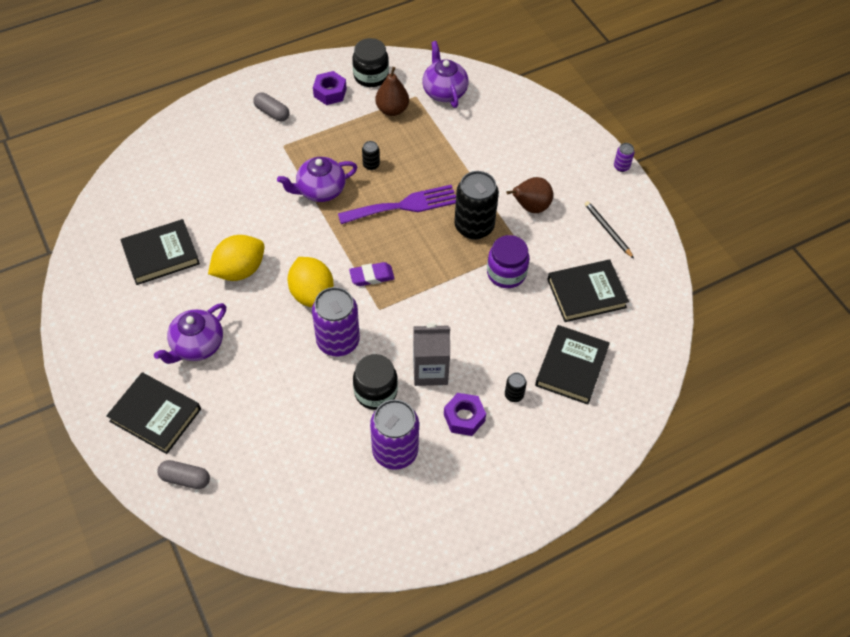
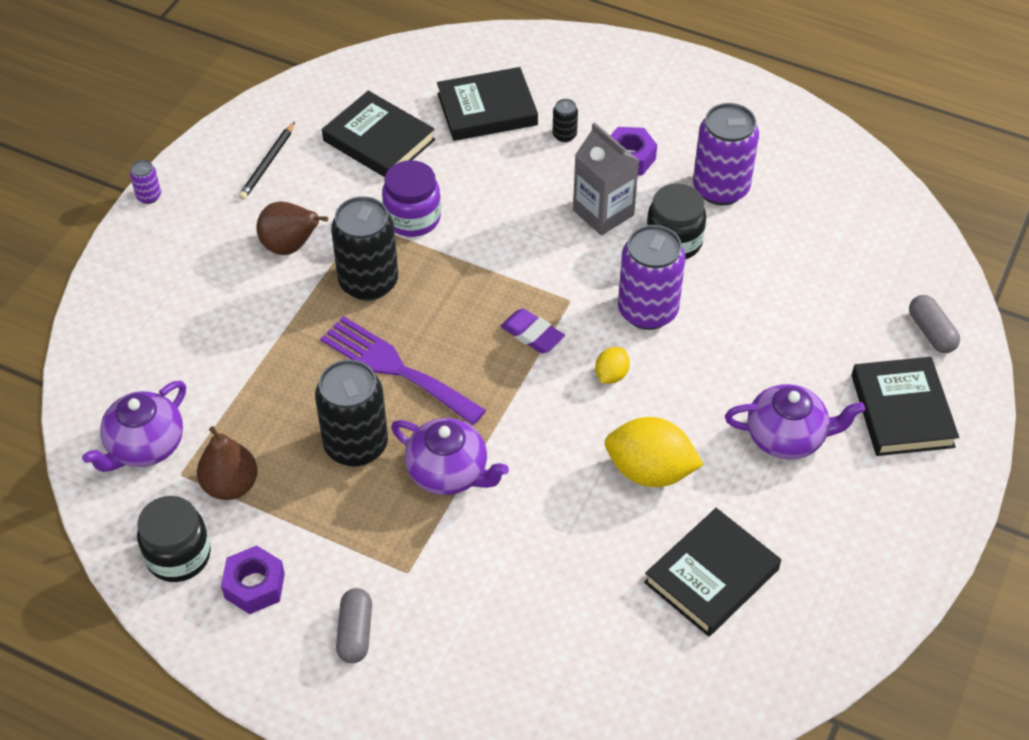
camera: 125 degrees left, 5 degrees down
(161, 255) = (712, 576): black book -> black book turned 75 degrees counterclockwise
(312, 294) = (611, 375): yellow lemon -> yellow lemon, size x0.50
(371, 165) = (356, 445): black can -> black can, size x2.28

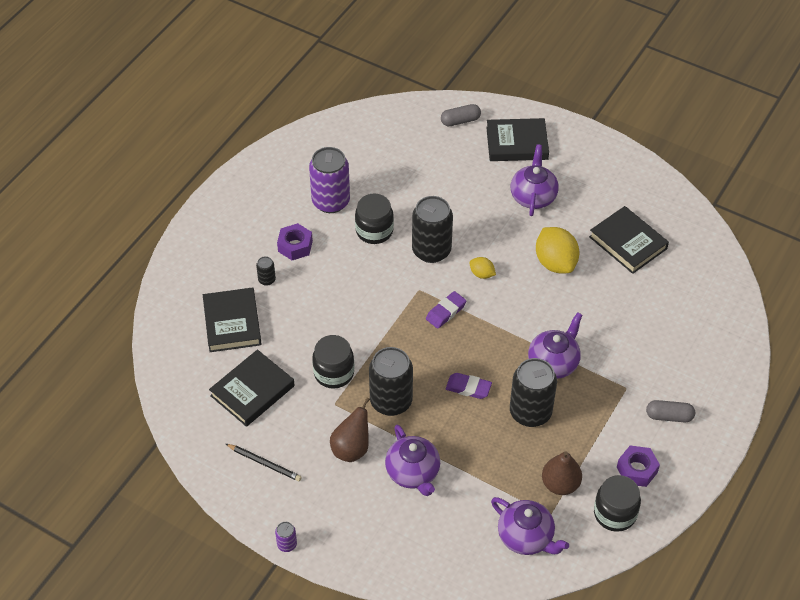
camera: 85 degrees left, 0 degrees up
(252, 314) = (413, 473): none -> purple teapot
(396, 368) = (468, 388): purple fork -> purple eraser
(412, 218) = (334, 373): purple jar -> black jar
(603, 213) = (344, 265): grey carton -> none
(647, 311) = (431, 250): purple can -> black can
(650, 471) = (555, 263): yellow lemon -> yellow lemon turned 45 degrees counterclockwise

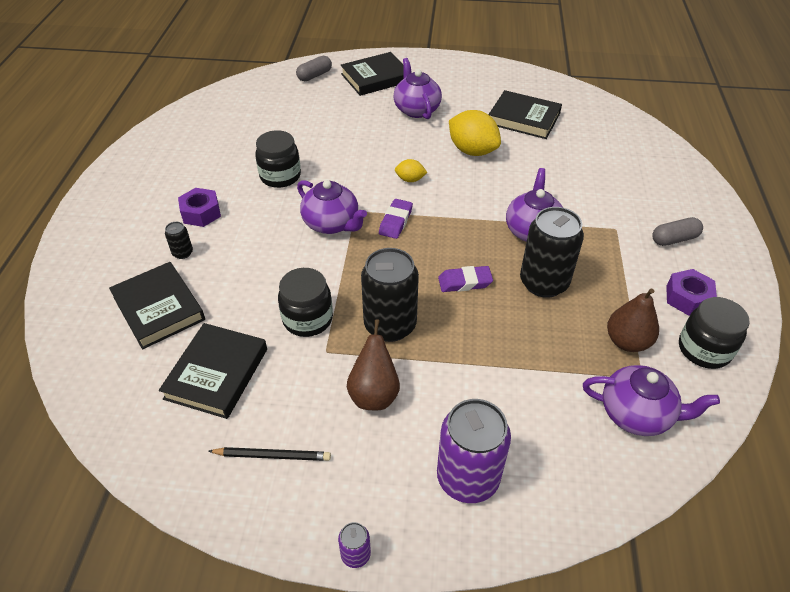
camera: 25 degrees left, 5 degrees down
(331, 201) = (221, 165): purple can -> purple can (467, 478)
(413, 473) = (462, 393): purple teapot -> purple teapot (332, 224)
(431, 250) = (348, 175): black can -> none

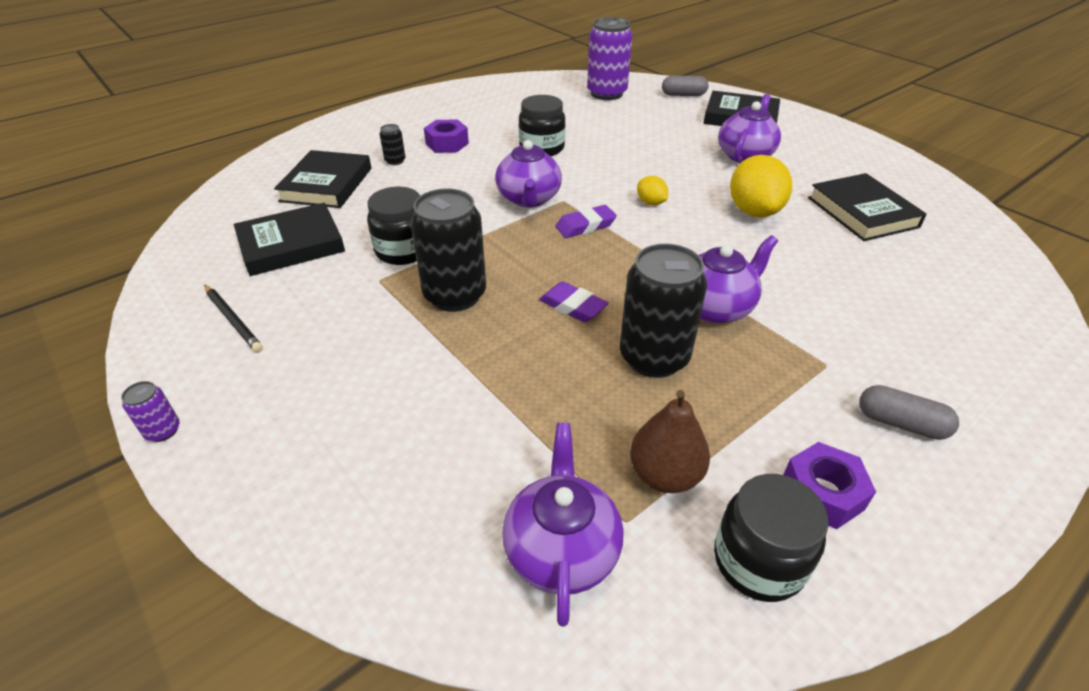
camera: 45 degrees right, 5 degrees down
(374, 394) = (361, 334): brown pear -> none
(467, 478) = (320, 454): purple can -> purple can (606, 93)
(637, 414) = (562, 549): purple teapot -> purple teapot turned 150 degrees counterclockwise

